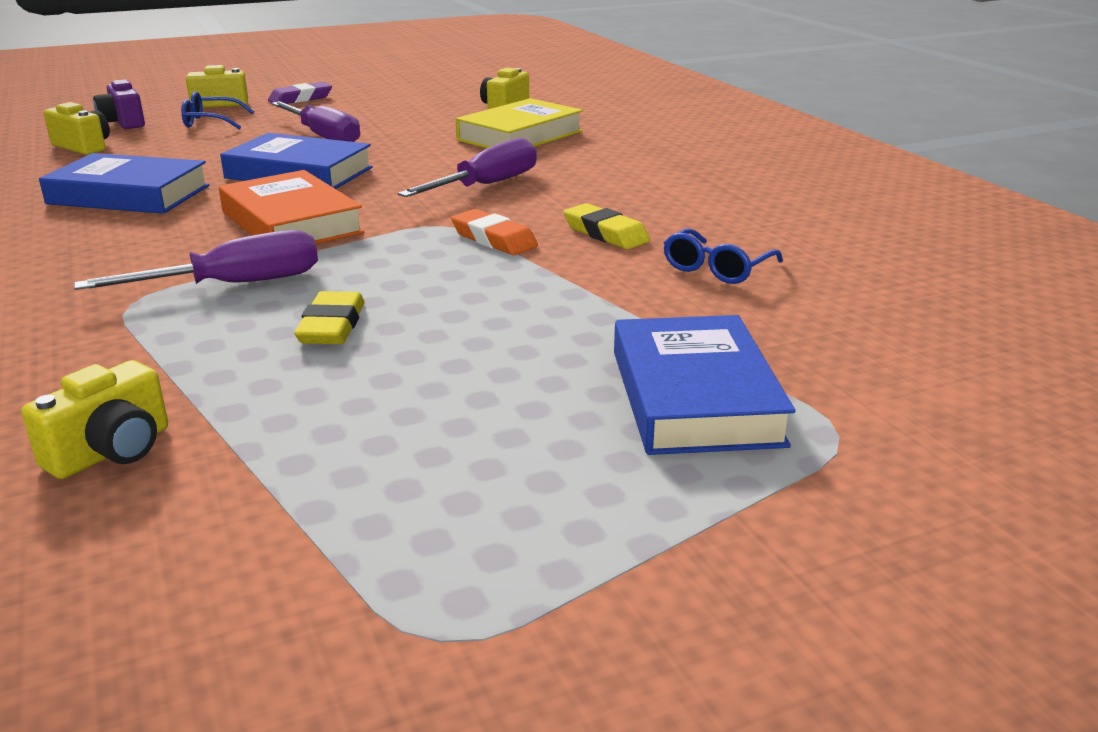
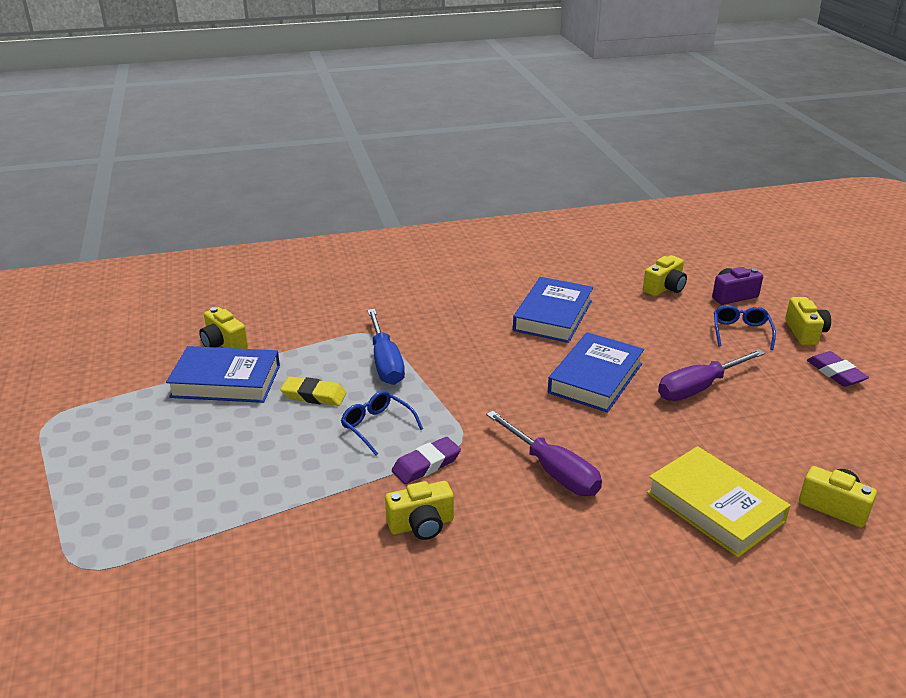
camera: 100 degrees right, 5 degrees up
(235, 284) = (385, 362): purple screwdriver -> blue screwdriver
(291, 222) = (484, 378): orange book -> none
(494, 239) = (426, 464): orange eraser -> purple eraser
(605, 233) = (421, 525): yellow eraser -> yellow camera
(694, 397) = (157, 519): blue book -> blue book (226, 381)
(716, 269) = (327, 574): blue glasses -> blue glasses (377, 426)

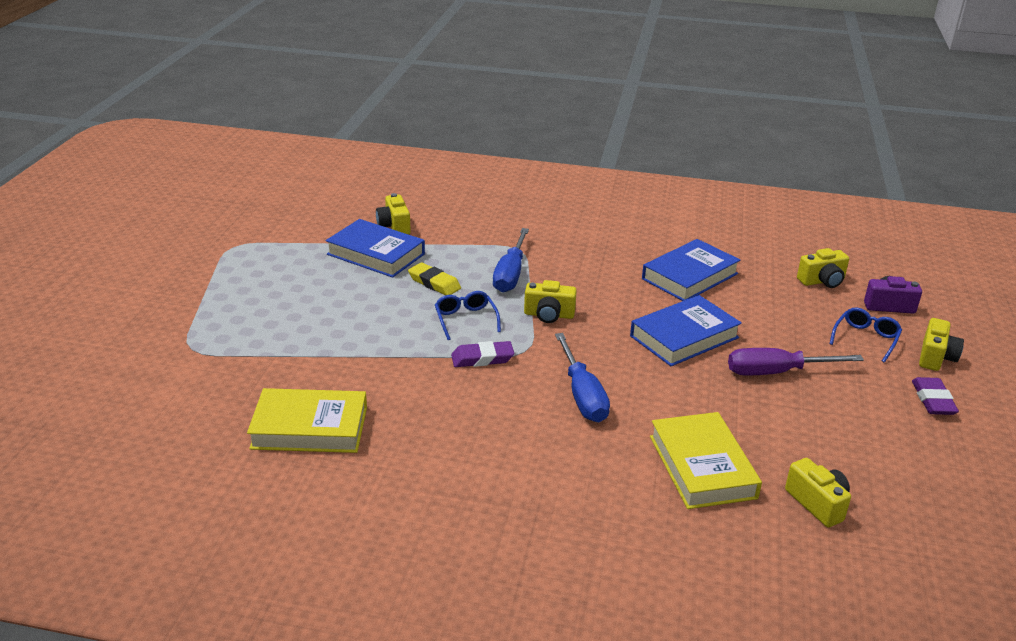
camera: 25 degrees right, 0 degrees up
(299, 616) = (310, 428): none -> yellow book
(421, 525) = (444, 399): yellow camera -> yellow camera (549, 315)
(553, 471) = (582, 395): purple screwdriver -> blue screwdriver

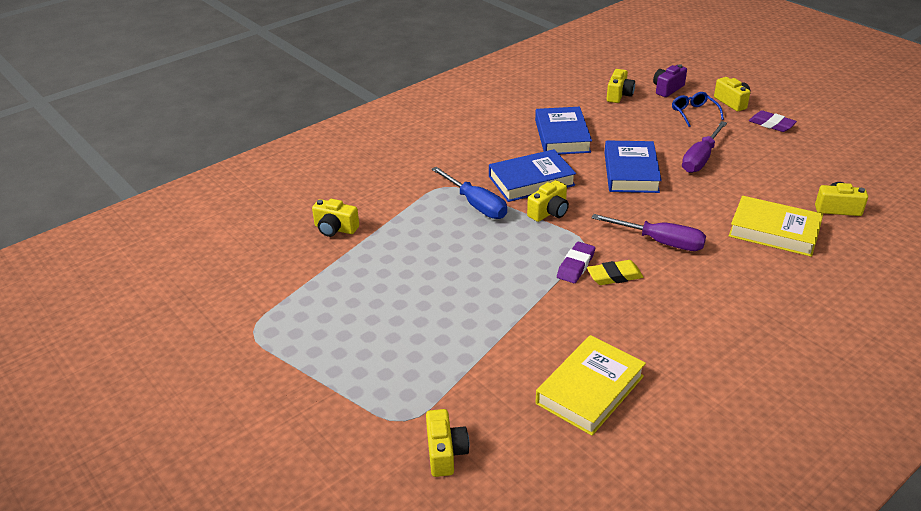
camera: 50 degrees left, 5 degrees up
(169, 382) = (445, 453): none -> yellow camera
(376, 254) = (368, 256): blue book -> blue book (531, 181)
(434, 283) = (448, 245): yellow eraser -> yellow eraser (614, 276)
(465, 319) = (516, 251): blue glasses -> none
(582, 395) = (660, 242): blue screwdriver -> purple screwdriver

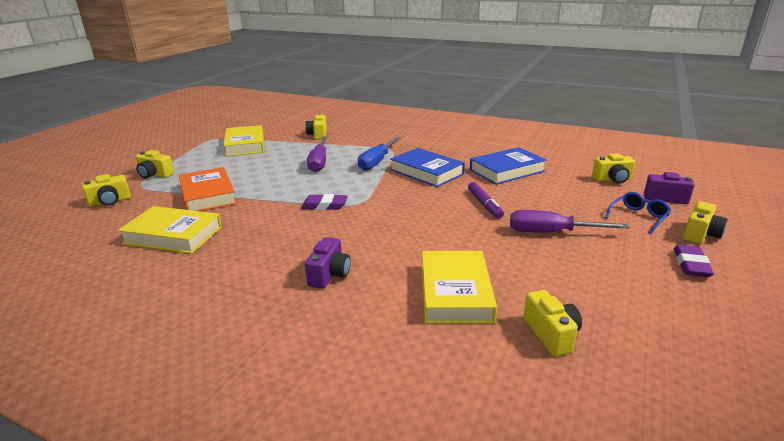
camera: 65 degrees right, 10 degrees down
(314, 300) = (245, 145): none -> yellow book
(485, 353) = (208, 195): none -> orange book
(549, 212) = (389, 185): yellow camera -> yellow camera (155, 175)
(614, 276) = (320, 222): yellow eraser -> none
(631, 172) = (484, 204): blue book -> purple marker
(660, 242) = (384, 234): purple screwdriver -> purple screwdriver (319, 163)
(723, 289) = (329, 275): none -> purple camera

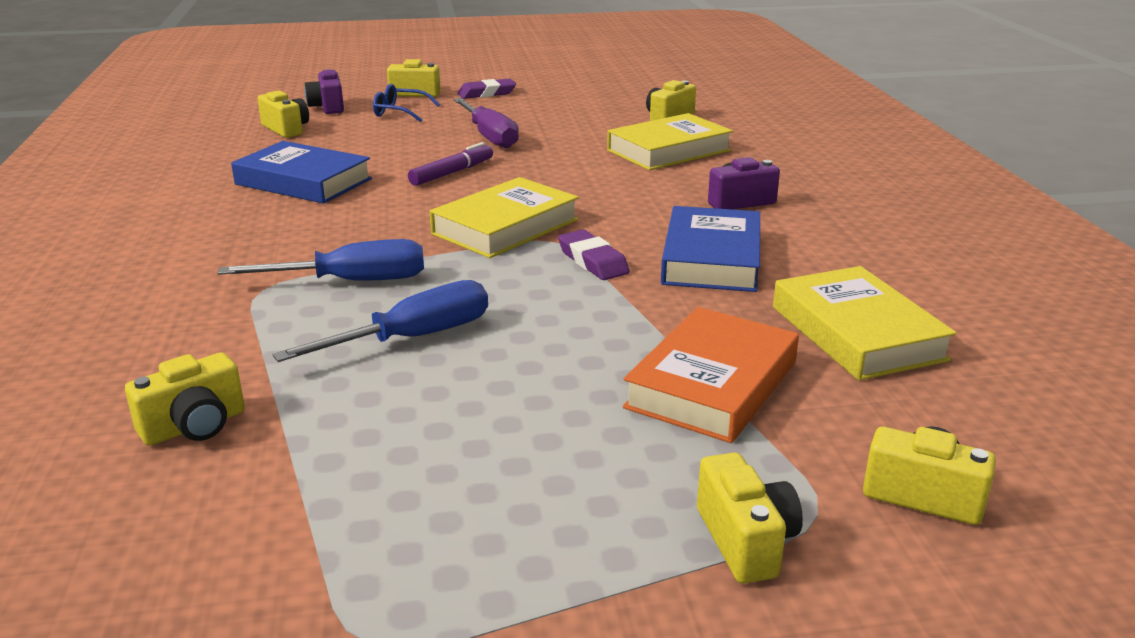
camera: 125 degrees left, 0 degrees up
(245, 145) = (378, 519): yellow book -> yellow book (505, 227)
(319, 163) = (413, 338): purple screwdriver -> blue screwdriver
(427, 172) = (364, 229): blue book -> blue book (711, 259)

